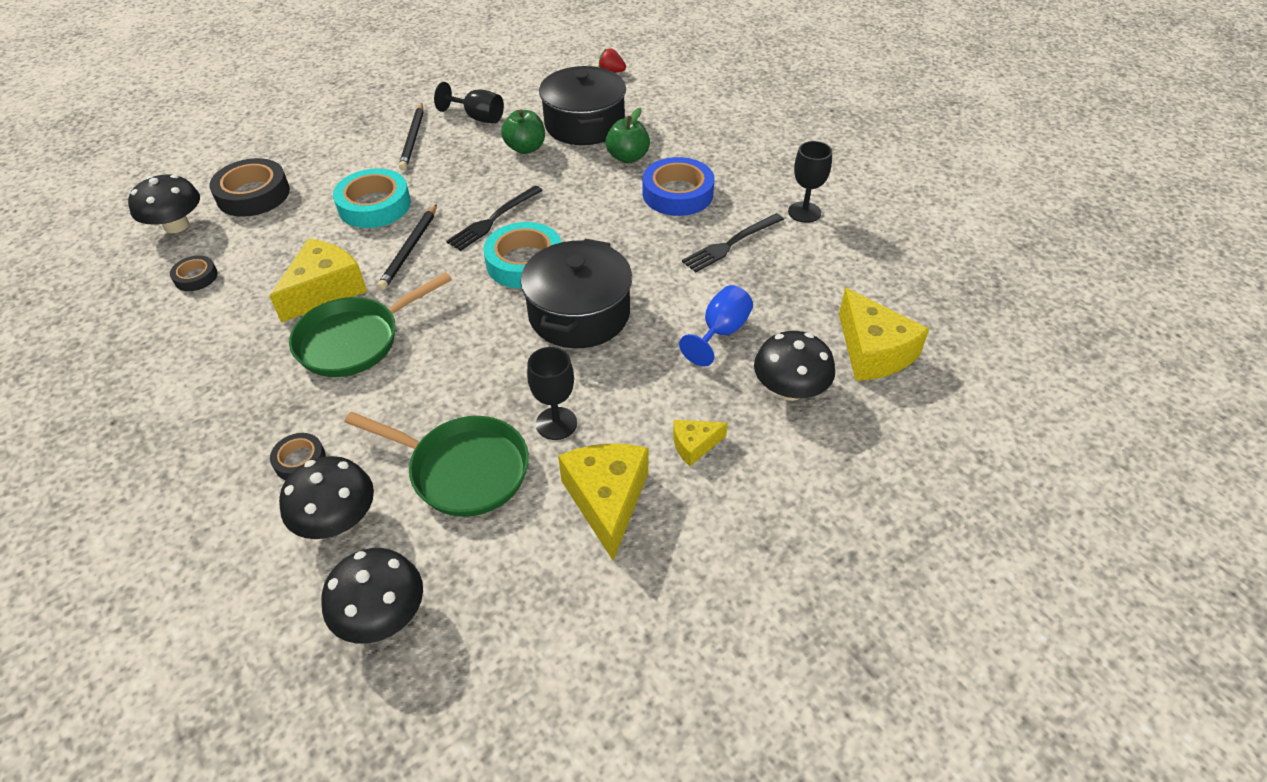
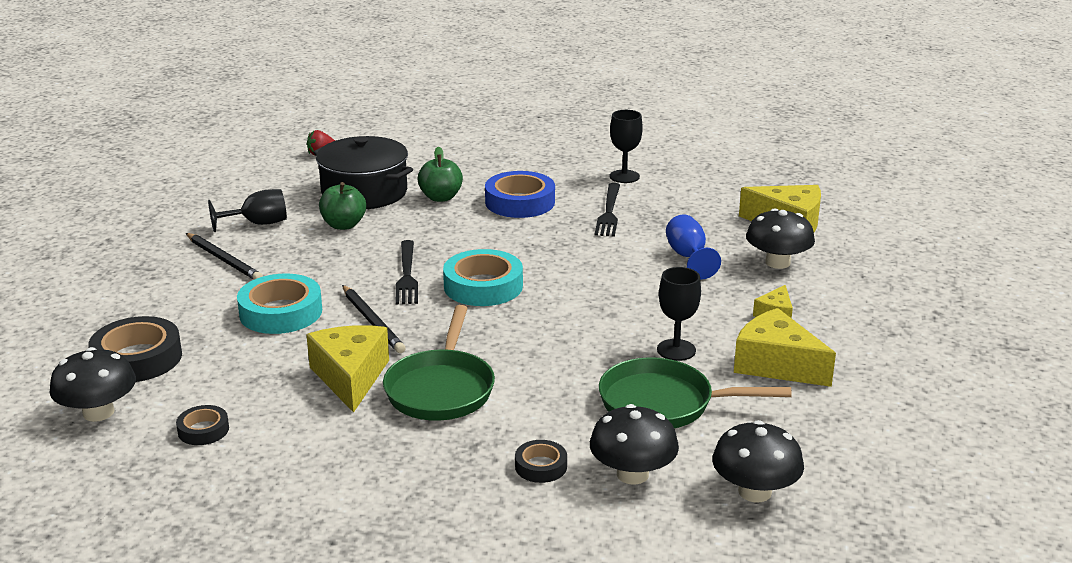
camera: 45 degrees left, 20 degrees down
(463, 470) = (663, 403): green pan -> green pan turned 150 degrees counterclockwise
(579, 314) = (579, 292): black pot -> none

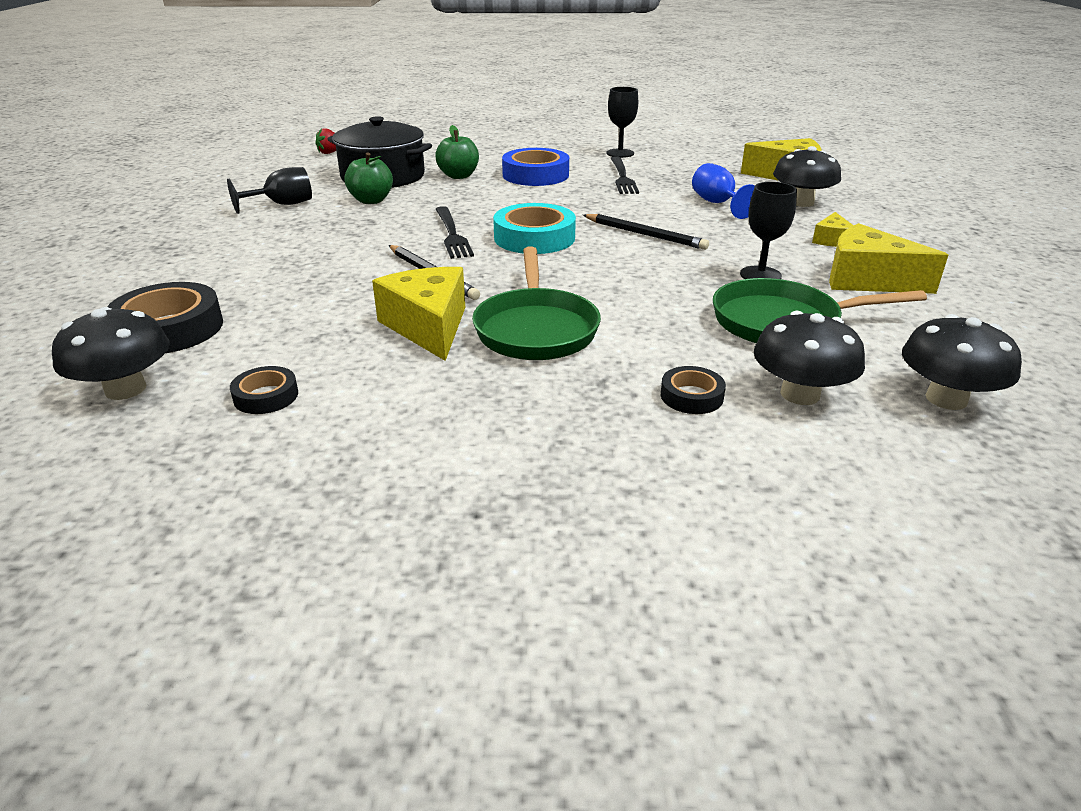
camera: 10 degrees left, 5 degrees up
(224, 260) = (253, 234): black pencil -> black pencil (645, 234)
(281, 312) = (328, 274): turquoise tape -> none

